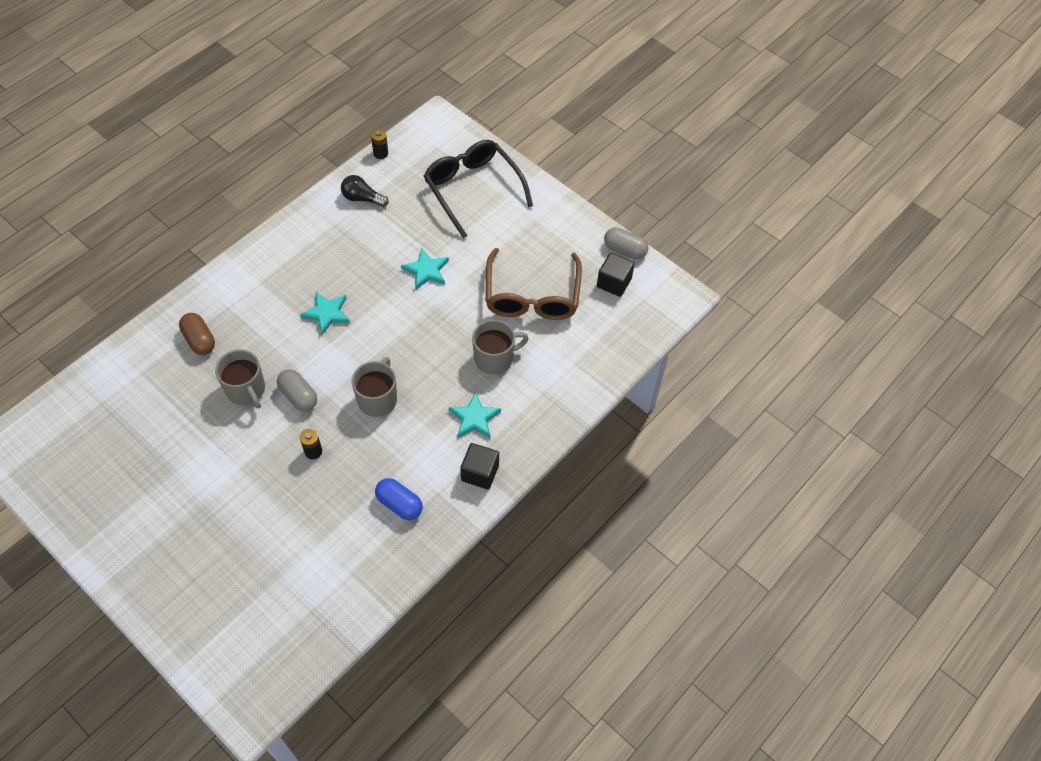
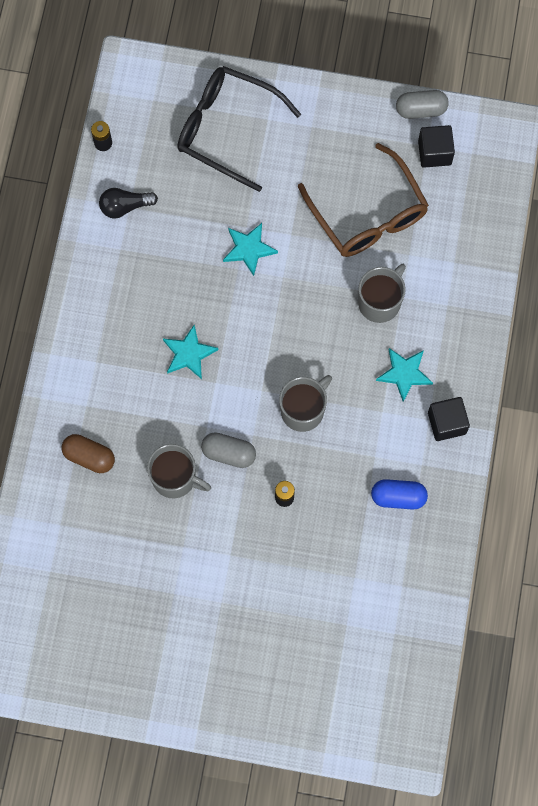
camera: 30 degrees left, 15 degrees up
(378, 399) = (303, 410): grey mug -> grey mug turned 60 degrees clockwise

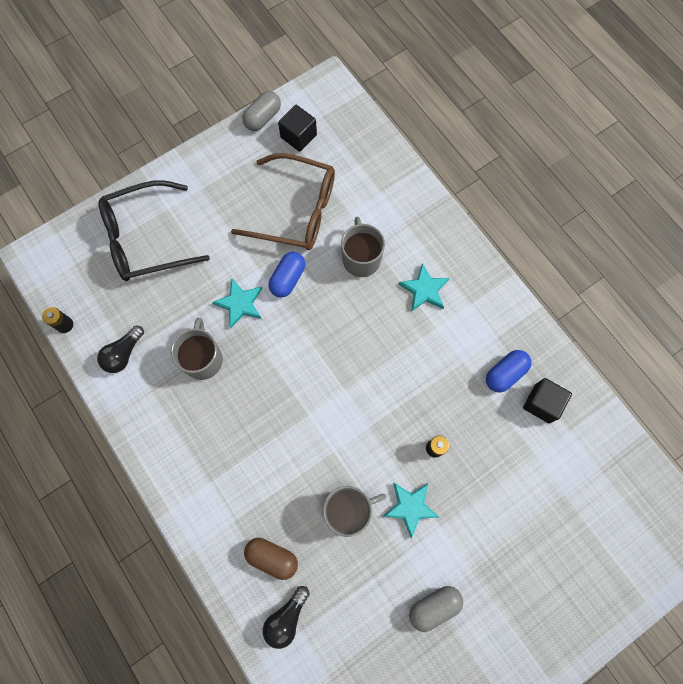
camera: 45 degrees left, 0 degrees up
(59, 506) = (286, 618): none -> black light bulb
(89, 457) = (272, 557): brown capsule -> brown capsule turned 45 degrees clockwise
(189, 353) = (270, 413): turquoise star -> turquoise star (410, 507)
(229, 453) = (367, 455): grey capsule -> grey capsule (434, 606)
(303, 410) = (385, 376): grey mug -> grey mug (203, 359)
(305, 264) = (288, 279): none -> blue capsule
(446, 423) = (483, 296): black cube -> black cube (542, 403)

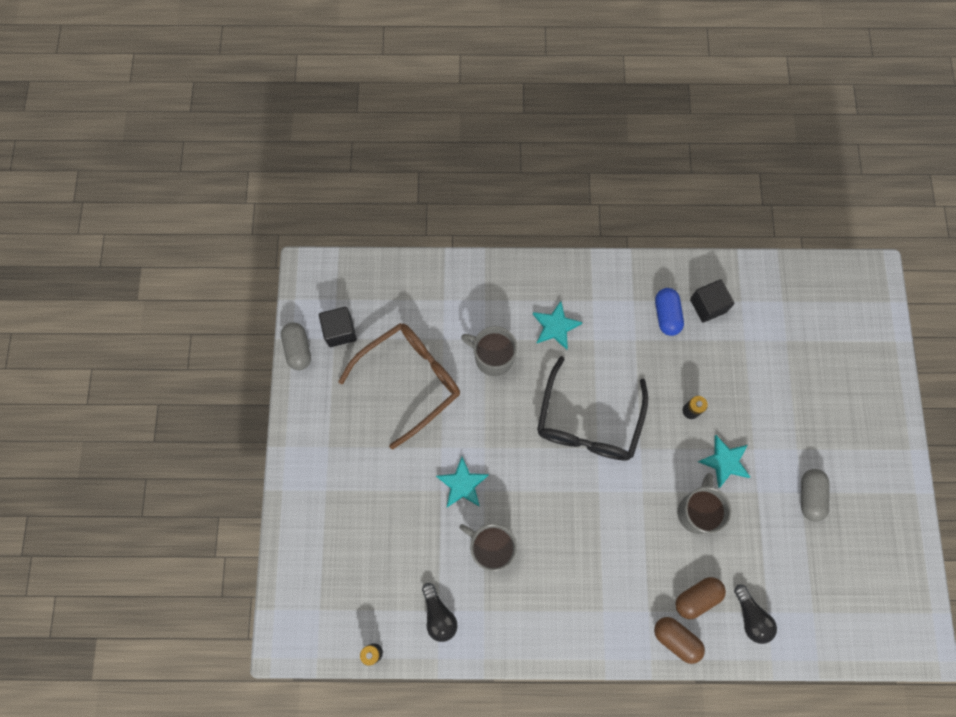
camera: 55 degrees left, 0 degrees up
(145, 239) = (341, 528): black glasses -> black glasses (588, 422)
(224, 561) = (676, 639): none -> brown capsule
(288, 279) = (468, 429): blue capsule -> none

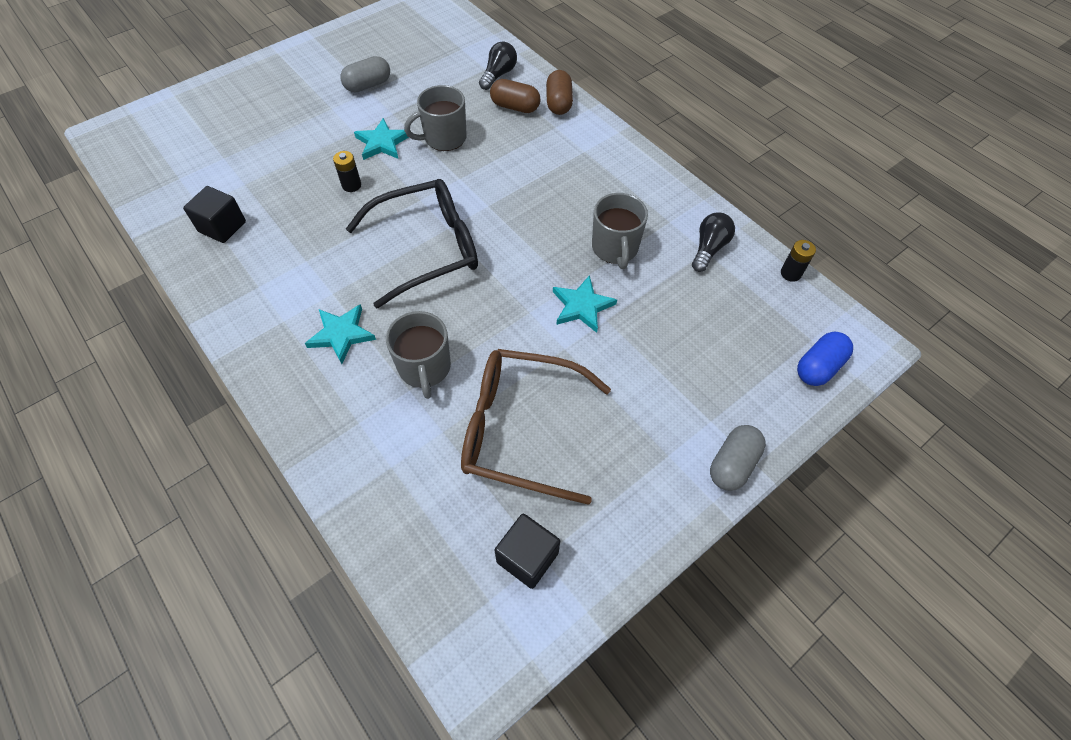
camera: 130 degrees left, 15 degrees down
(298, 349) = (594, 590): grey capsule -> grey capsule (732, 464)
(666, 315) = (257, 251): blue capsule -> blue capsule (818, 367)

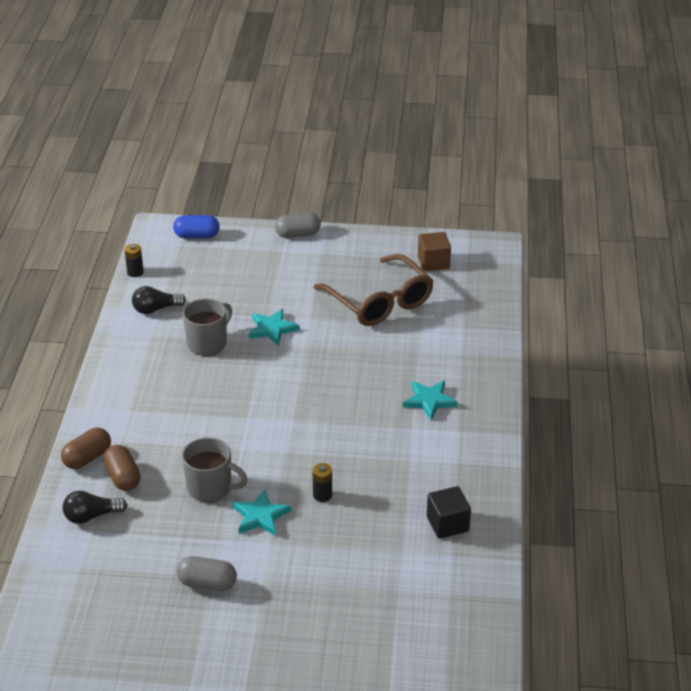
camera: 135 degrees left, 20 degrees down
(424, 368) = (399, 355): grey mug -> none
(428, 248) = (321, 416): black glasses -> none
(527, 557) = (433, 262): black cube -> brown cube

